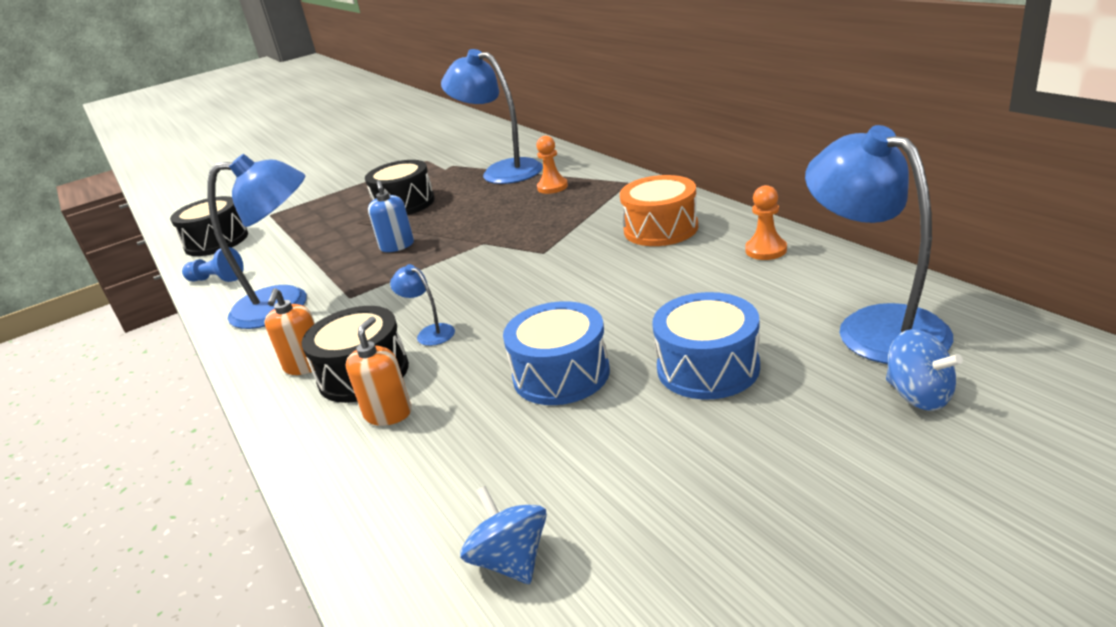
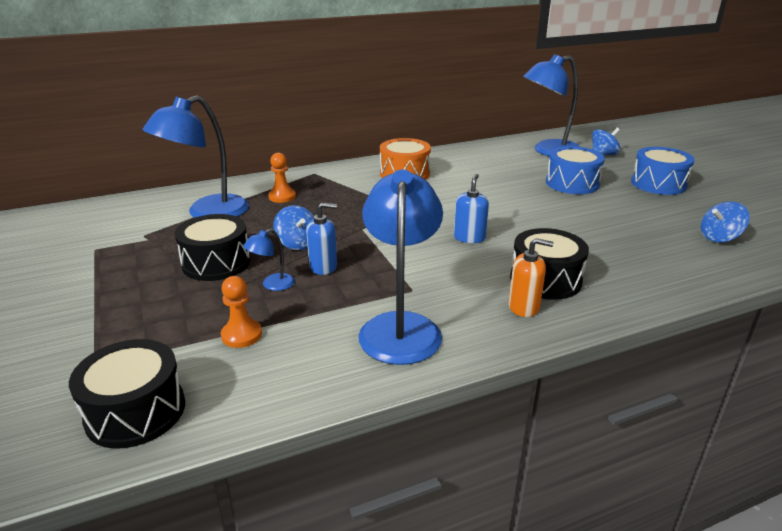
camera: 85 degrees left, 0 degrees up
(217, 279) = (284, 391): blue pawn -> none
(388, 413) = (598, 269): orange soap dispenser -> none
(430, 333) = (498, 253): blue lamp -> blue lamp (272, 285)
(443, 223) = (297, 243): none -> blue spinning top
(470, 307) = (469, 238): none -> blue soap dispenser
(561, 374) = (567, 215): blue drum -> blue drum (658, 184)
(766, 250) = (459, 156): orange pawn -> orange pawn (241, 335)

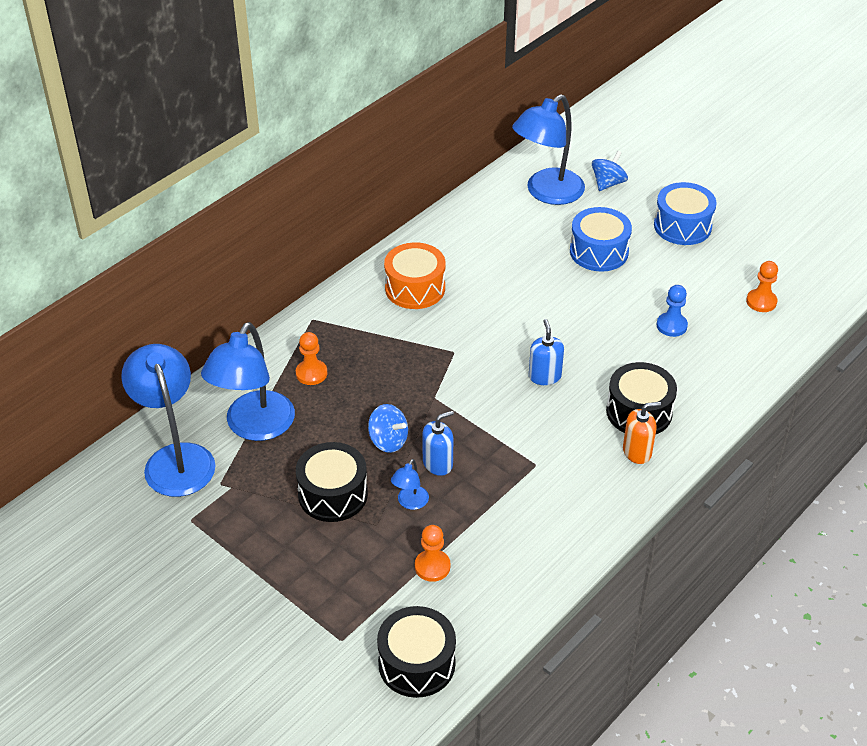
camera: 25 degrees left, 15 degrees up
(400, 326) = (553, 510): blue lamp -> blue lamp (176, 458)
(615, 234) = (671, 326): none -> blue pawn
(719, 238) = (761, 301): blue spinning top -> orange pawn

